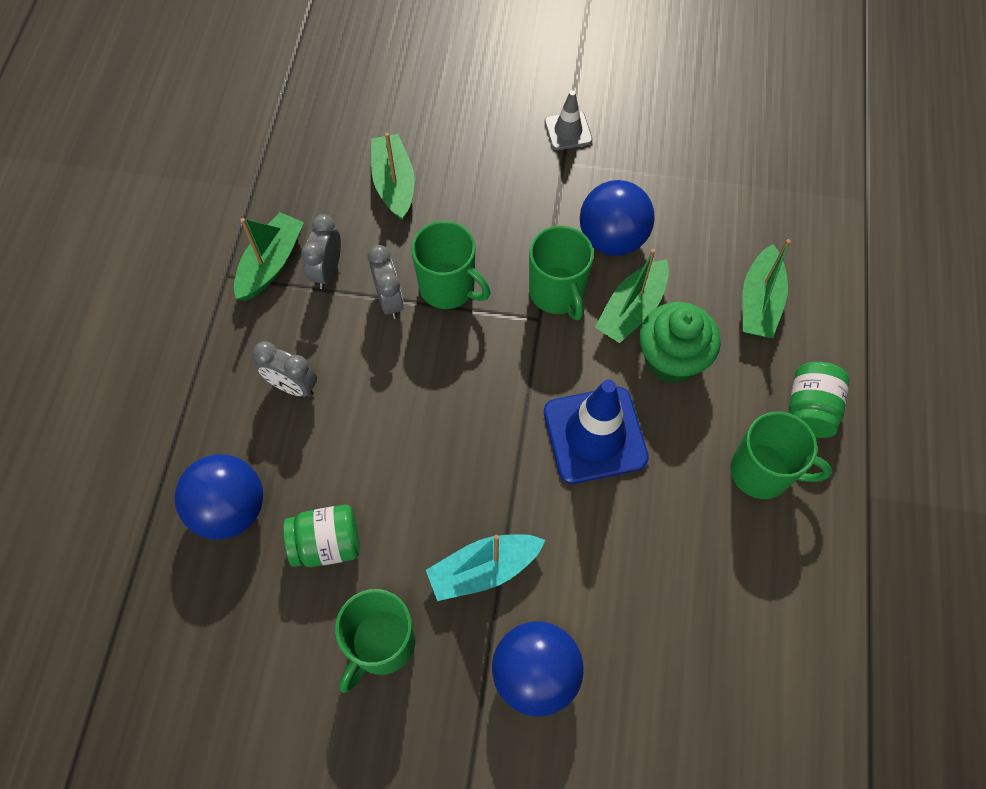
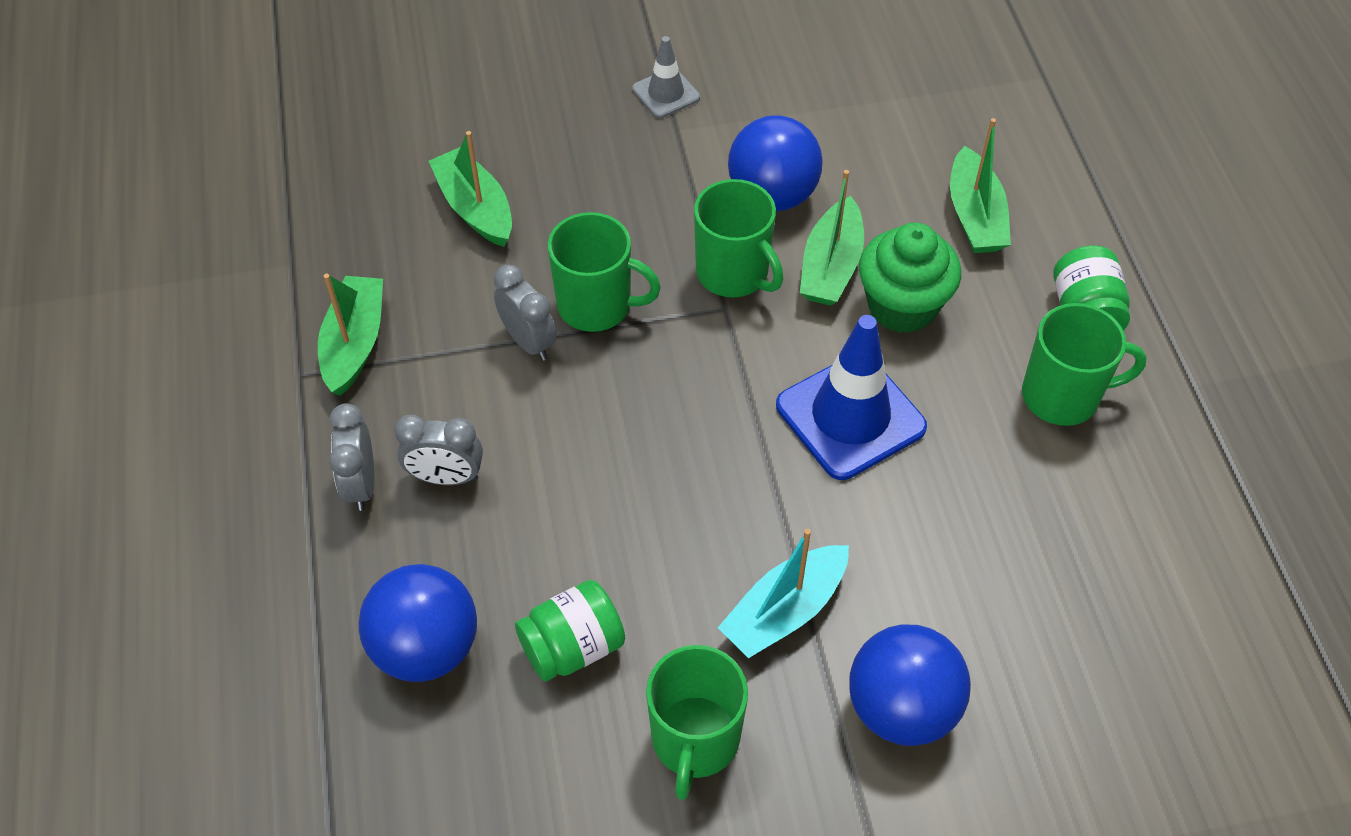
camera: 20 degrees left, 10 degrees down
(327, 271) = (433, 330): grey clock -> grey clock (361, 484)

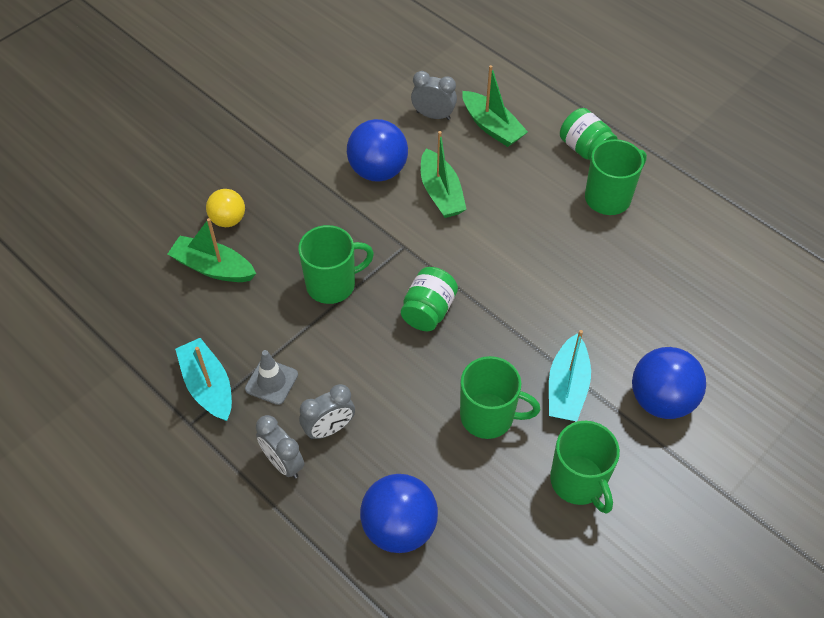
camera: 35 degrees left, 0 degrees up
(354, 343) = (208, 386): green boat -> turquoise boat
(528, 341) = (311, 326): grey clock -> grey clock (433, 115)
(539, 161) = (228, 220): none -> yellow ball
(572, 647) = (477, 475): green jar -> green jar (428, 311)
(666, 93) = (269, 143): grey traffic cone -> grey traffic cone (271, 382)
(734, 273) = (393, 225): green mug -> green mug (489, 416)
(850, 416) = (516, 267): blue traffic cone -> none
(902, 306) = (495, 194): green cupcake -> none

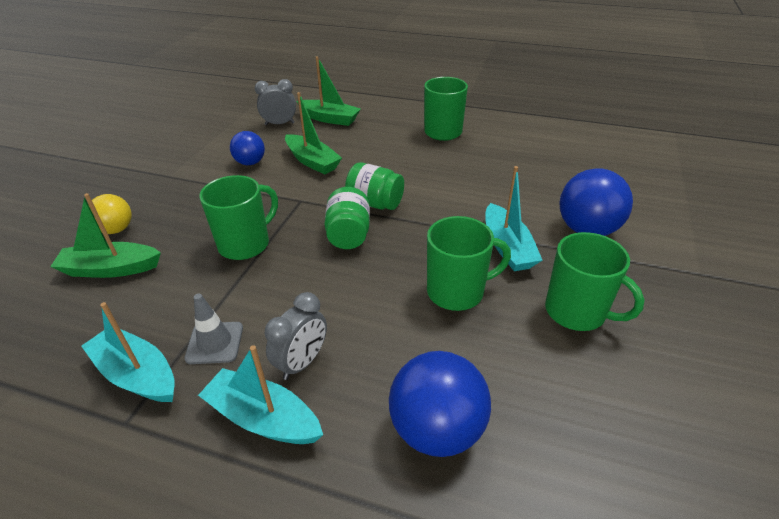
camera: 25 degrees left, 15 degrees down
(283, 463) = (263, 418): grey clock -> turquoise boat
(378, 171) = (250, 163): blue ball -> blue ball, size x0.61
(585, 149) = (406, 113): green jar -> green jar (375, 203)

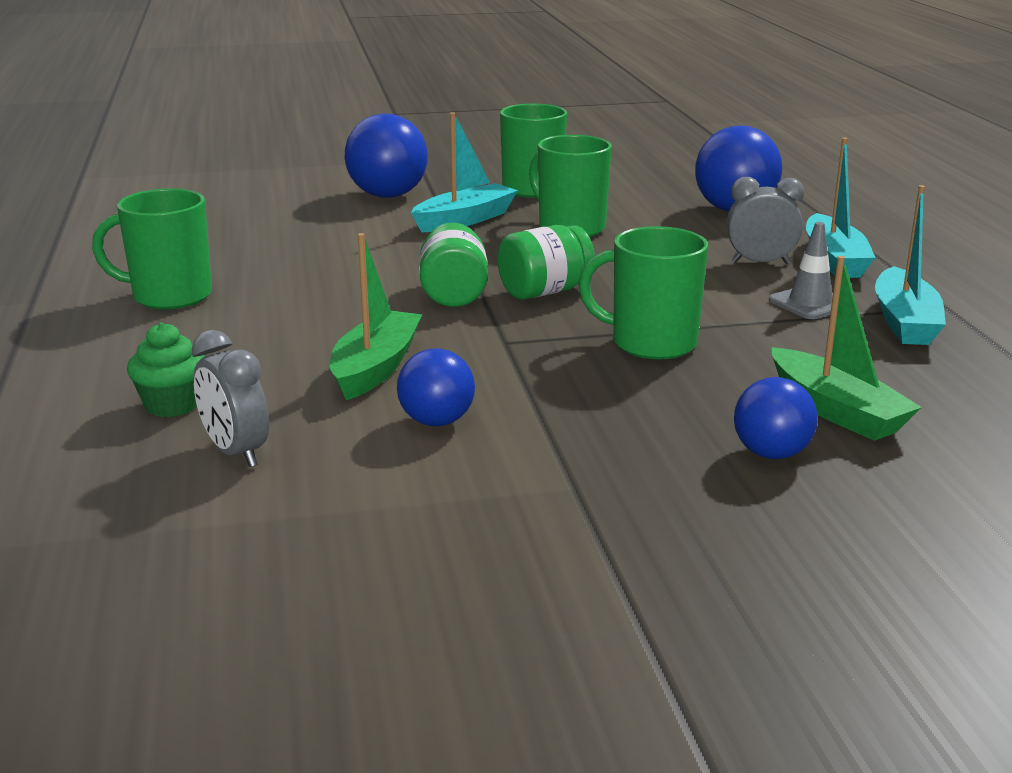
camera: 120 degrees left, 15 degrees down
(116, 229) = (771, 453): yellow ball -> blue ball
(329, 119) = (172, 405): green boat -> green cupcake

